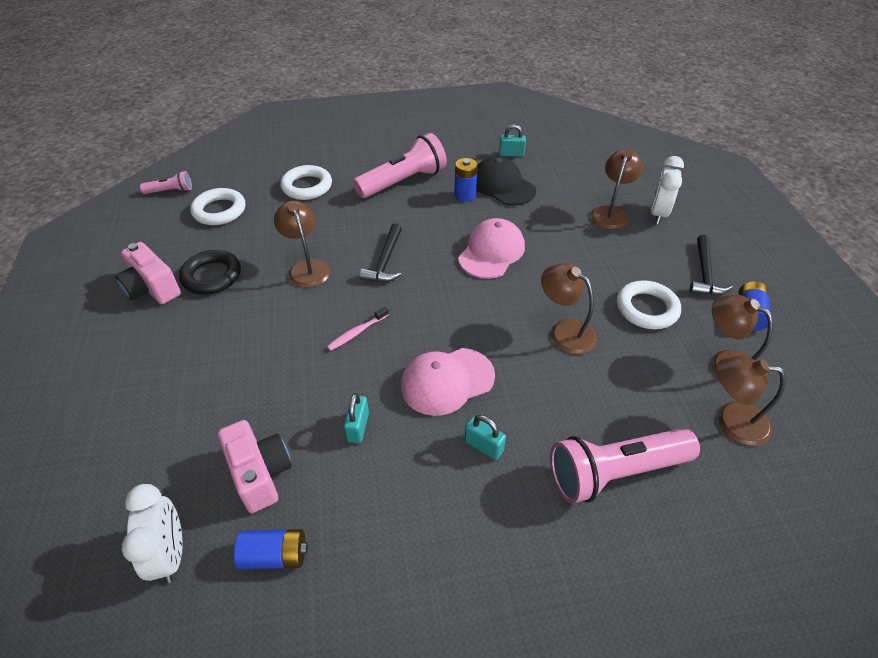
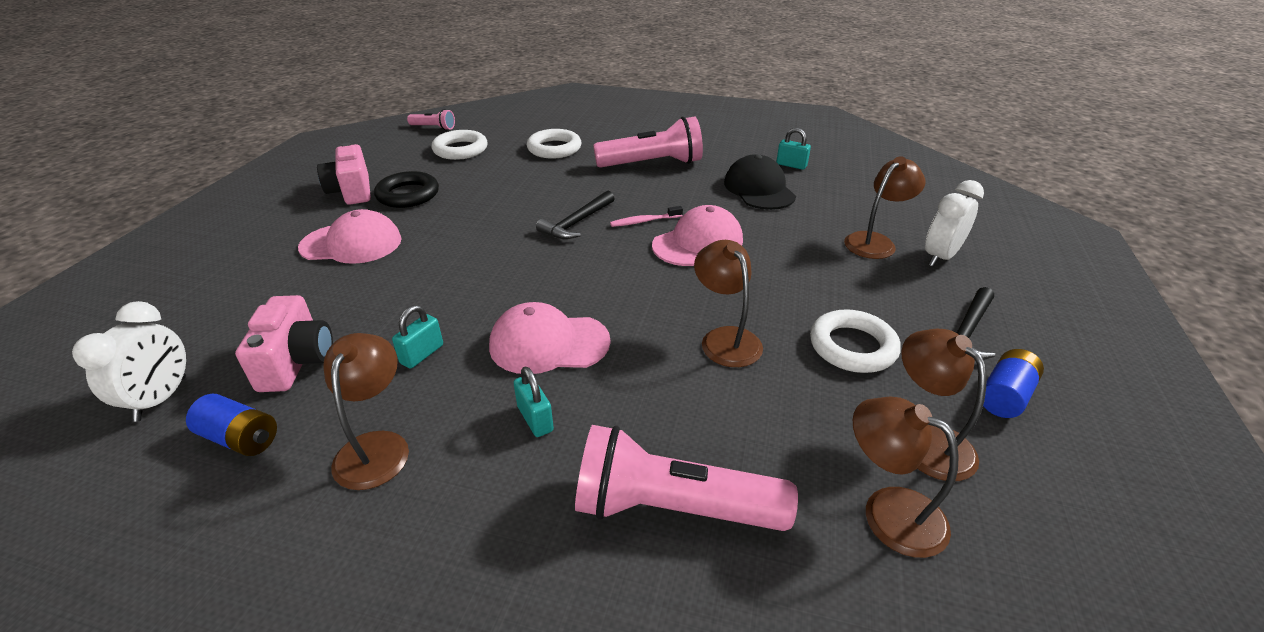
camera: 25 degrees right, 10 degrees down
(204, 345) = (351, 244): none -> pink cap
(307, 267) = (497, 209): brown lamp -> brown lamp (376, 446)
(357, 332) = (495, 273): pink toothbrush -> pink toothbrush (644, 221)
(465, 195) = (709, 188): blue battery -> none

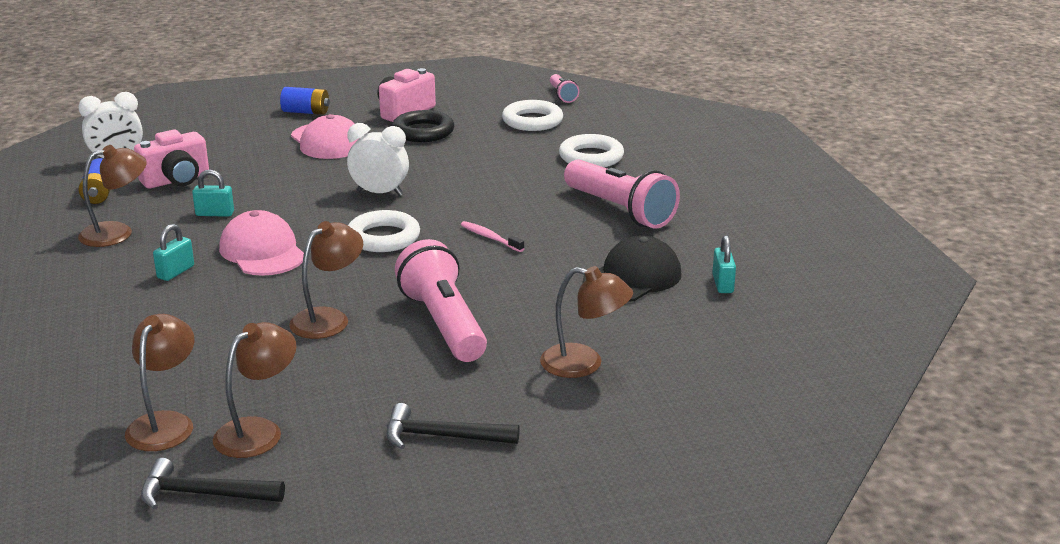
camera: 60 degrees right, 10 degrees down
(576, 223) = (453, 210): black hammer -> black hammer (203, 494)
(671, 507) = (122, 340): pink flashlight -> pink flashlight (443, 323)
(698, 243) = (477, 272): pink cap -> none
(852, 347) = (366, 379): white ring -> white ring (383, 238)
(940, 257) = (591, 407): white clock -> white clock (380, 193)
(1005, 396) = (351, 466): blue battery -> blue battery (306, 112)

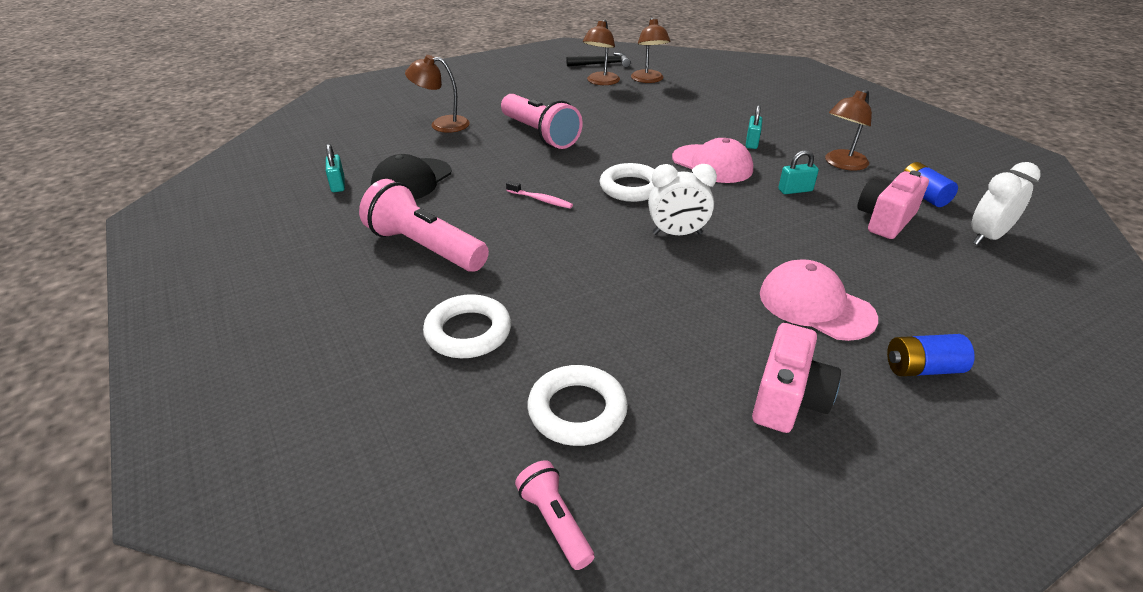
camera: 165 degrees right, 10 degrees up
(328, 318) = (616, 129): brown lamp -> none
(423, 132) = (717, 349): black ring -> none
(442, 436) = (509, 89): black hammer -> none

